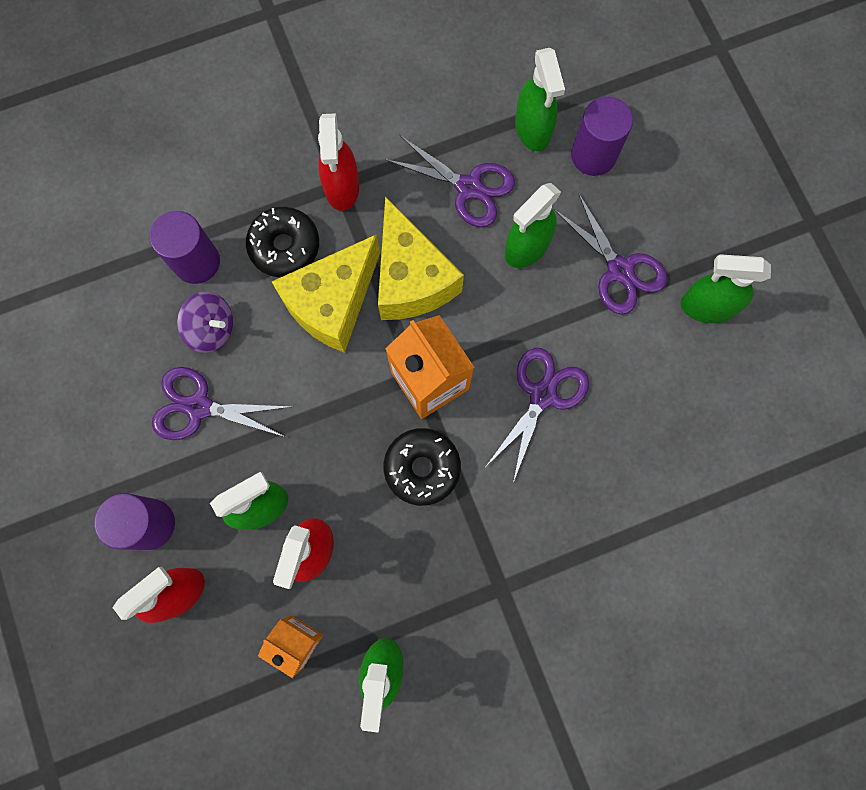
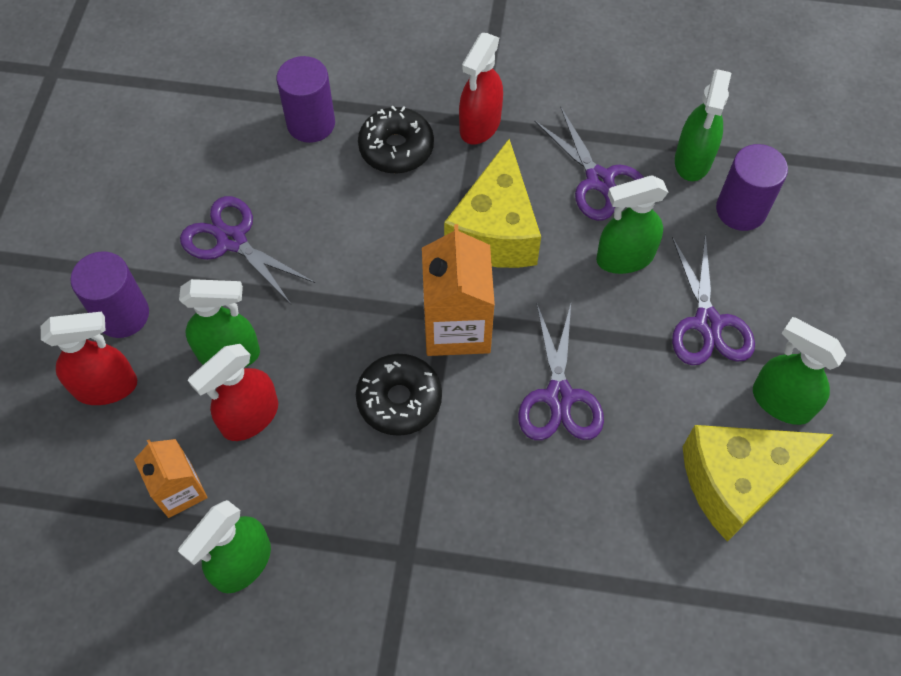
camera: 30 degrees right, 15 degrees down
(212, 329) = (287, 183): purple spinning top -> none
(332, 303) = (408, 215): yellow cheese -> yellow cheese (737, 481)
(542, 395) = (559, 396): purple scissors -> purple scissors turned 120 degrees clockwise

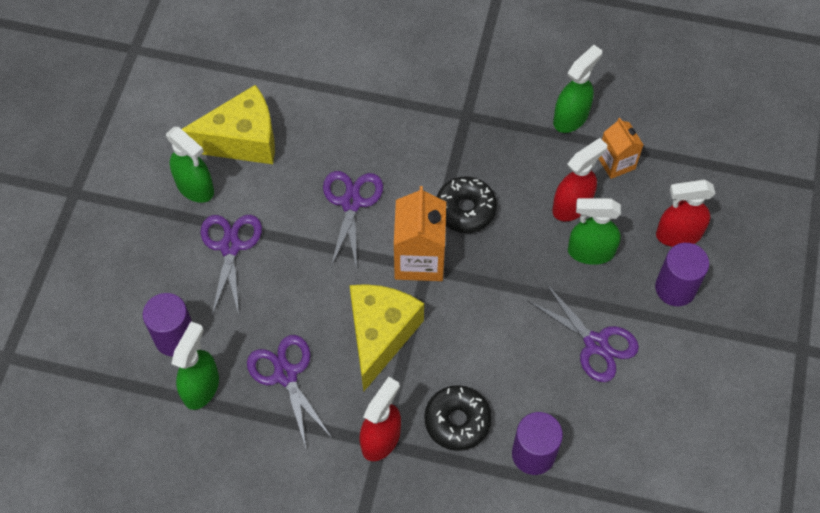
camera: 175 degrees left, 0 degrees up
(624, 258) = (281, 303): green spray bottle -> none

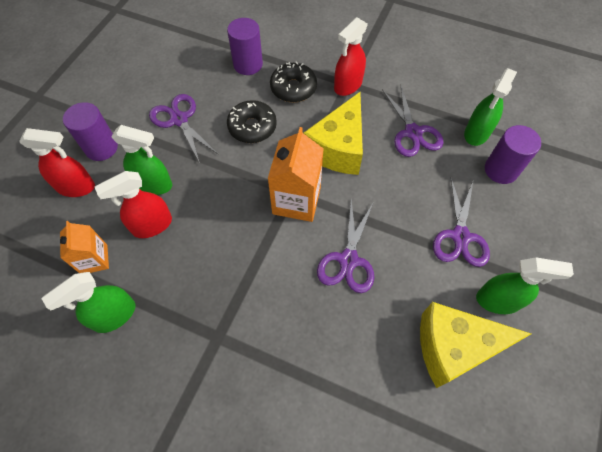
camera: 170 degrees left, 0 degrees up
(195, 187) = (498, 300): green spray bottle -> green spray bottle turned 135 degrees clockwise
(465, 209) = (246, 237): black donut -> black donut (252, 127)

